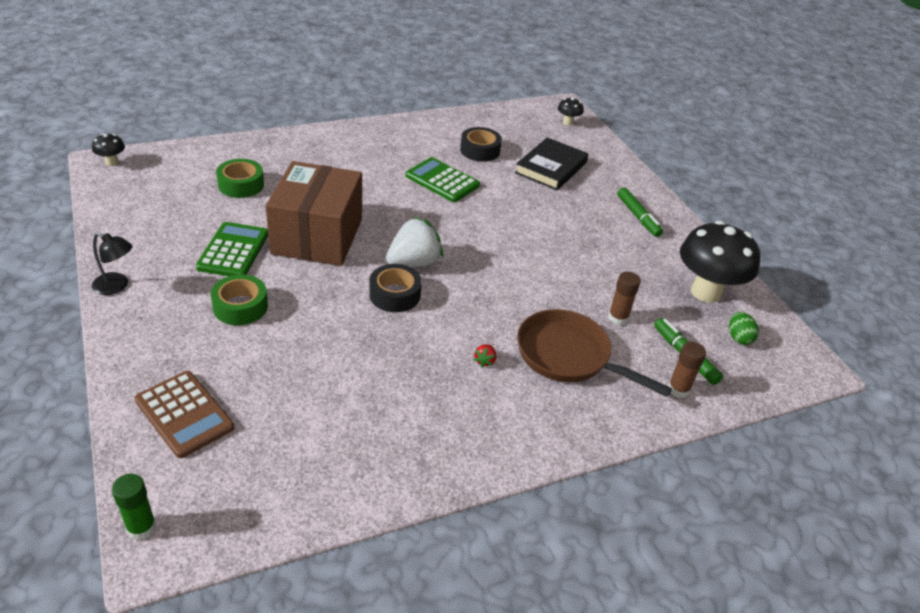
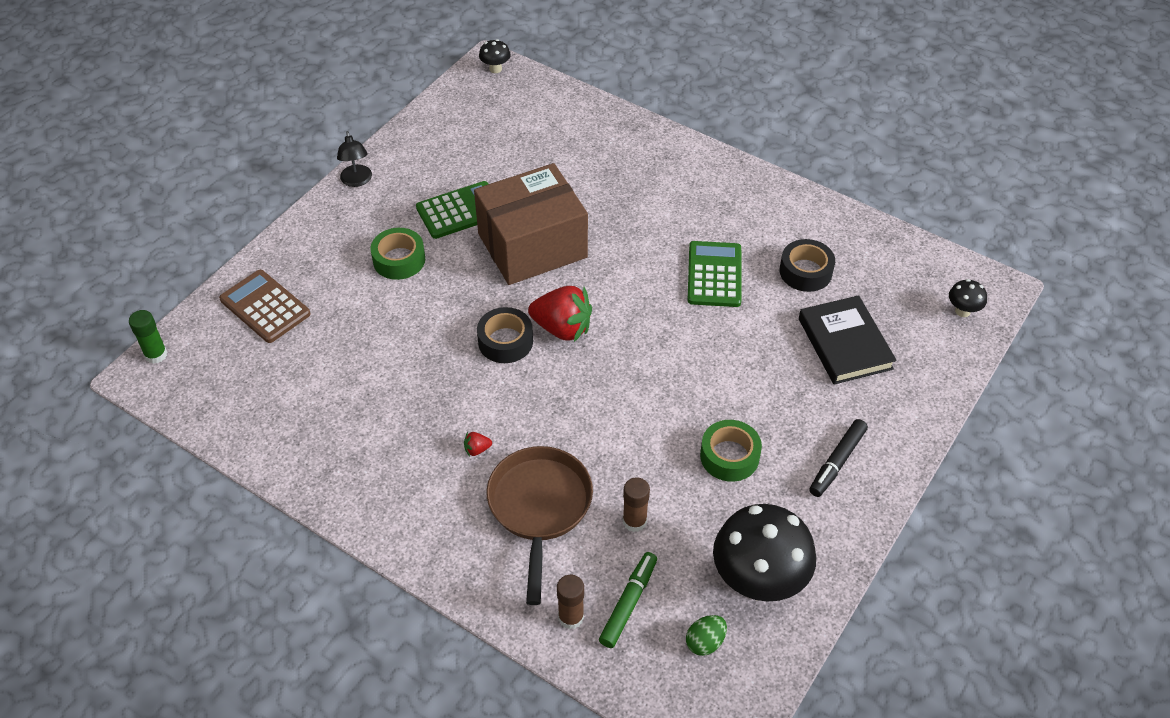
camera: 60 degrees right, 10 degrees up
(184, 414) = (265, 307): brown calculator -> brown calculator turned 120 degrees clockwise
(241, 185) = (550, 155): green tape -> green tape (729, 456)
(414, 263) = (562, 328): white strawberry -> red strawberry
(551, 168) = (845, 344): black book -> black book turned 75 degrees clockwise
(638, 217) = (837, 462): green marker -> black marker

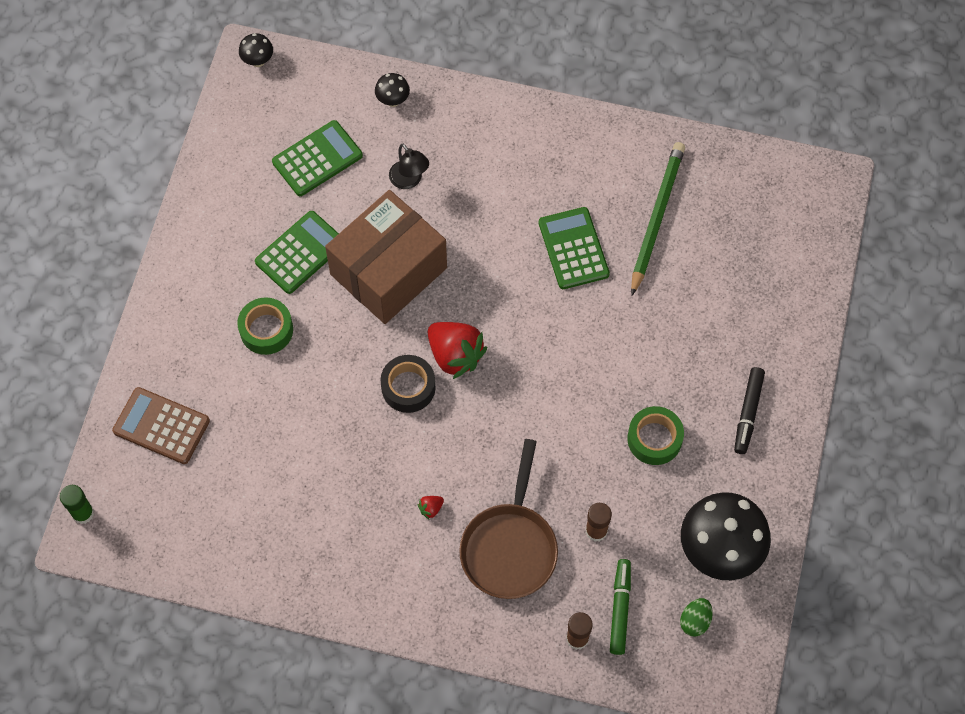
camera: 20 degrees left, 15 degrees up
(357, 181) = (180, 249): black lamp -> black lamp (409, 180)
(510, 147) = (317, 159): none -> green calculator
(539, 508) = (510, 547): brown pan -> brown pan turned 150 degrees counterclockwise
(562, 328) = (455, 355): red strawberry -> red strawberry turned 45 degrees clockwise
(805, 272) = (656, 217): black tape -> green pencil
(845, 344) = (716, 287): black book -> none
(962, 311) = (810, 216): black mushroom -> black mushroom (393, 100)

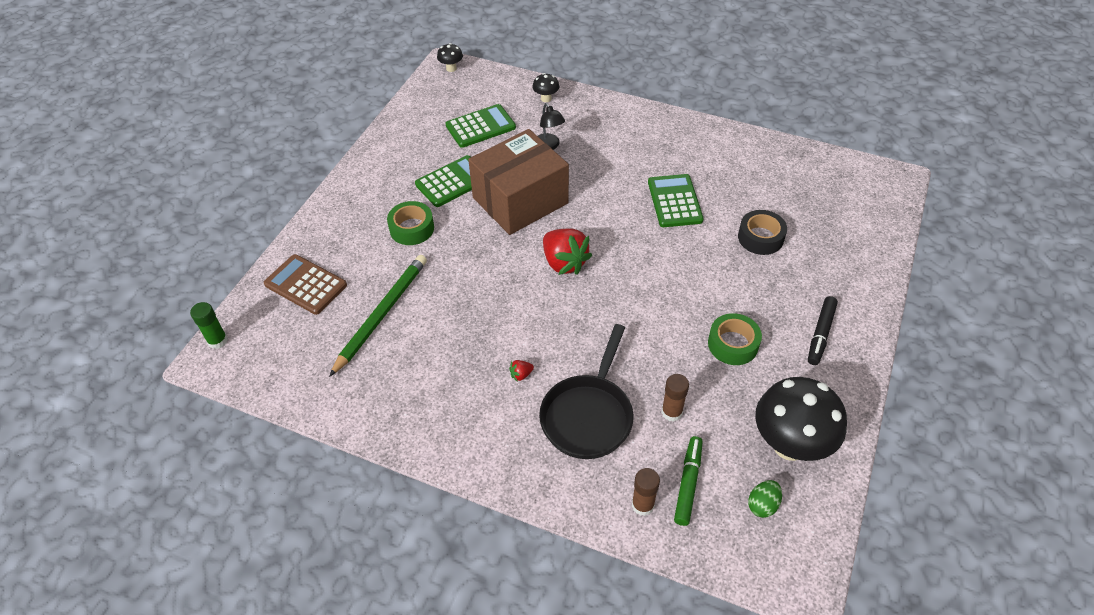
camera: 10 degrees right, 15 degrees down
(408, 387) = (520, 281): black tape -> black tape (760, 238)
(510, 547) = (588, 415): brown pan -> black pan
(656, 217) = (746, 188): green pencil -> green pencil (381, 314)

